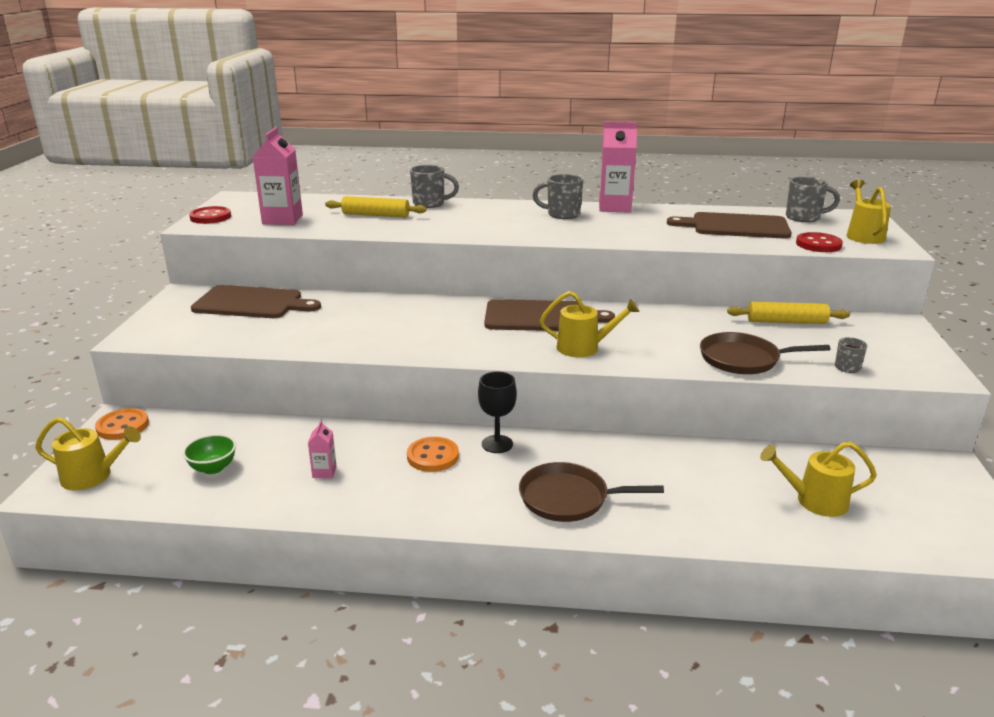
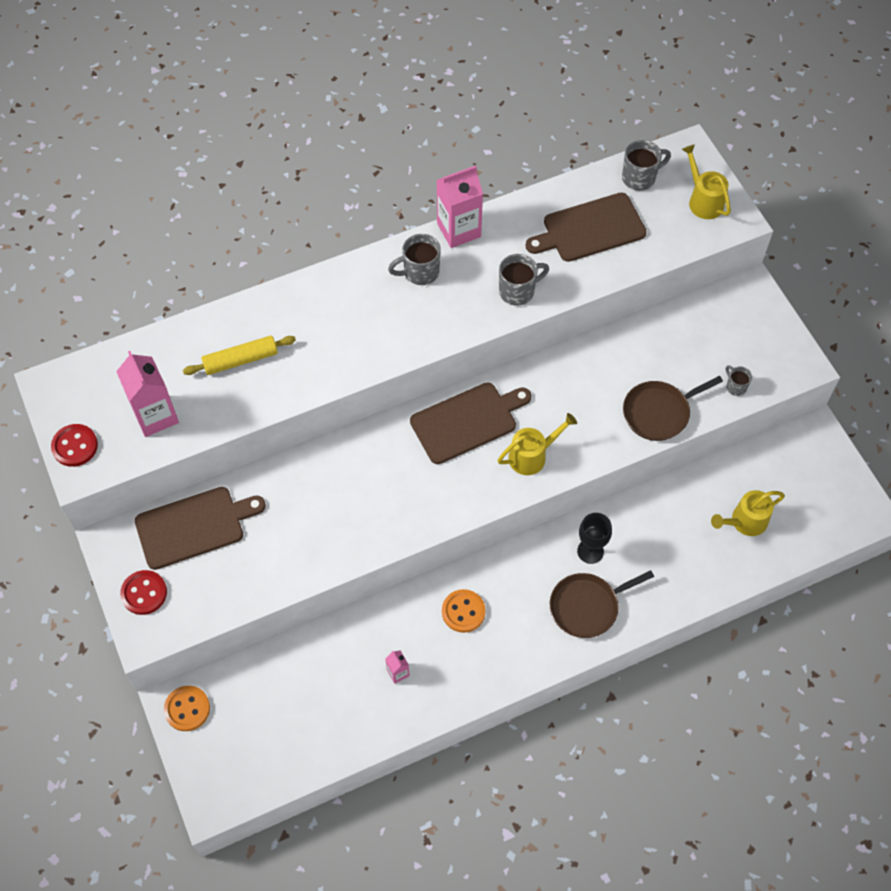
camera: 30 degrees left, 35 degrees up
(93, 476) = (228, 773): yellow watering can -> none
(213, 468) = (311, 714): green bowl -> none
(430, 204) = (272, 305): grey mug -> grey mug (518, 291)
(497, 444) = (500, 571): black goblet -> black goblet (590, 551)
(786, 322) = (666, 330): yellow rolling pin -> none
(818, 244) = (674, 241): red button -> red button (144, 593)

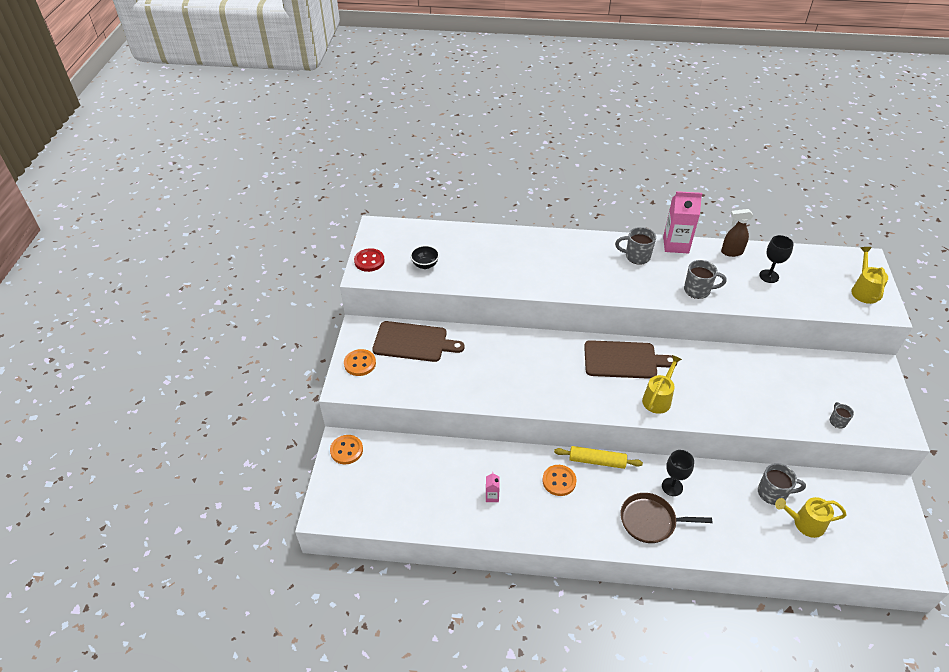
camera: 30 degrees right, 15 degrees down
(144, 593) = (360, 363): red button -> orange button
(155, 416) = (425, 265): pink carton -> black bowl
(240, 360) = (494, 258): yellow rolling pin -> yellow rolling pin (597, 461)
(531, 211) = (731, 252): none -> brown spray bottle
(532, 455) = (658, 398): yellow watering can -> yellow watering can turned 60 degrees counterclockwise
(590, 229) = (769, 276): brown cutting board -> black goblet
(640, 178) = (821, 262): grey mug -> grey mug (773, 493)
(659, 412) = (768, 412): brown pan -> none

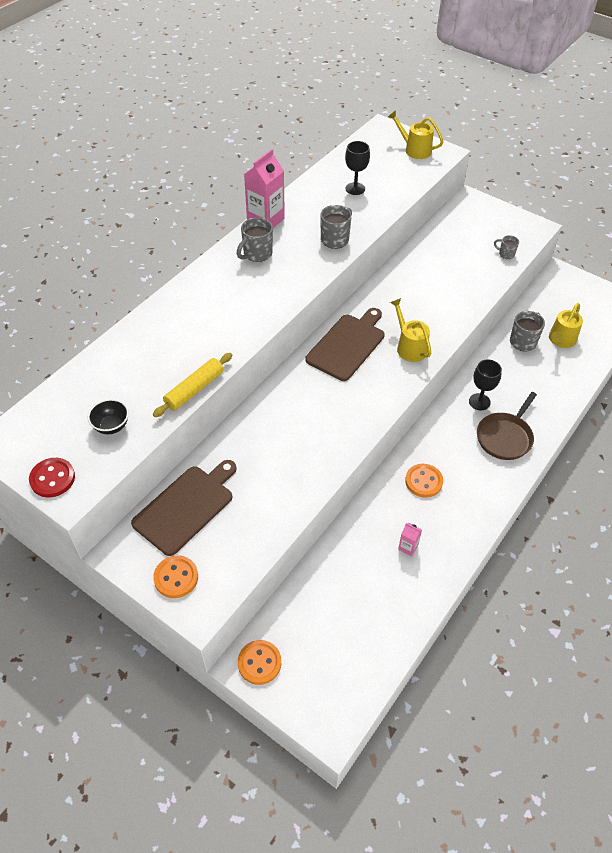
camera: 60 degrees left, 5 degrees up
(597, 461) = (419, 439): yellow rolling pin -> yellow rolling pin (194, 390)
(731, 252) = (307, 192): brown spray bottle -> none

